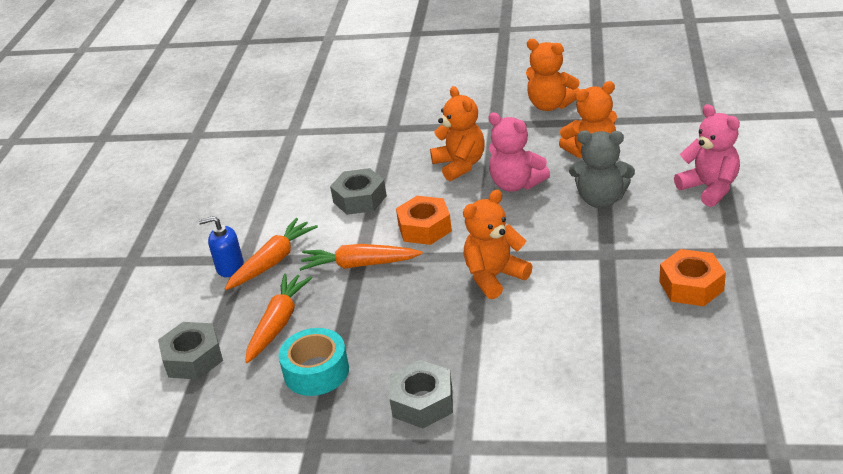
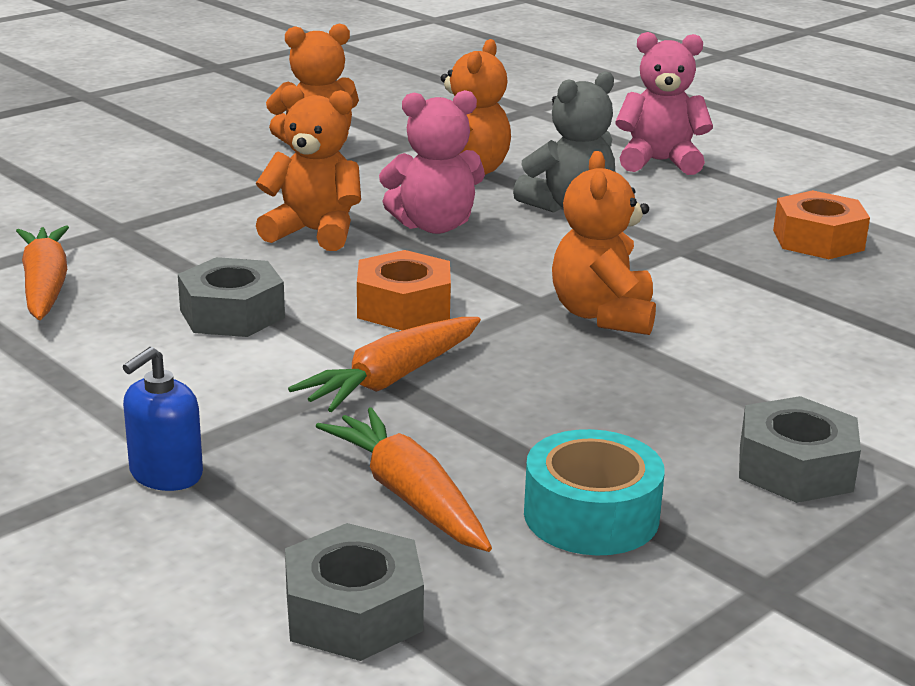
camera: 55 degrees left, 10 degrees down
(273, 261) = (235, 434): orange carrot -> orange carrot (45, 286)

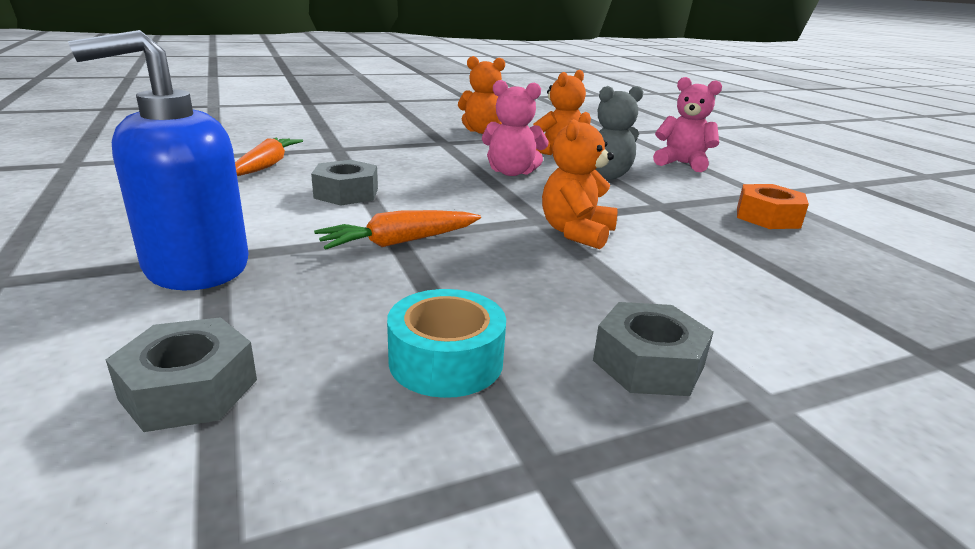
camera: 20 degrees right, 0 degrees up
(166, 474) = (196, 266): blue soap dispenser -> blue soap dispenser, size x2.17
(314, 232) = (438, 165): orange teddy bear -> none
(403, 307) = (450, 206): orange nut -> none
(409, 496) = (328, 314): orange carrot -> none

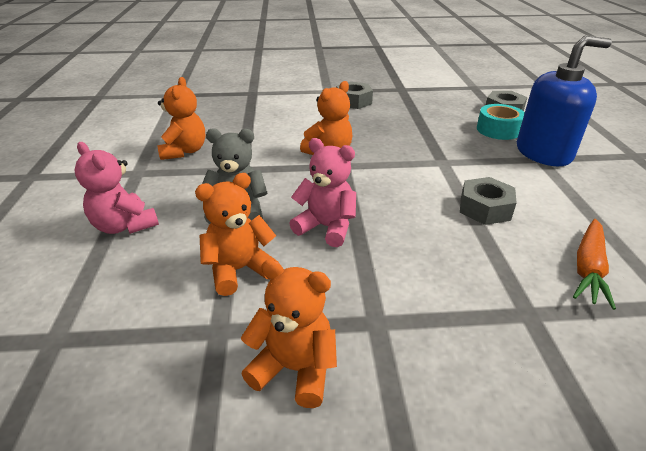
camera: 160 degrees left, 10 degrees up
(399, 242) = (439, 157): orange carrot -> none
(446, 360) = (422, 109): turquoise tape -> turquoise tape (498, 130)
(767, 217) = (184, 151): orange nut -> orange teddy bear

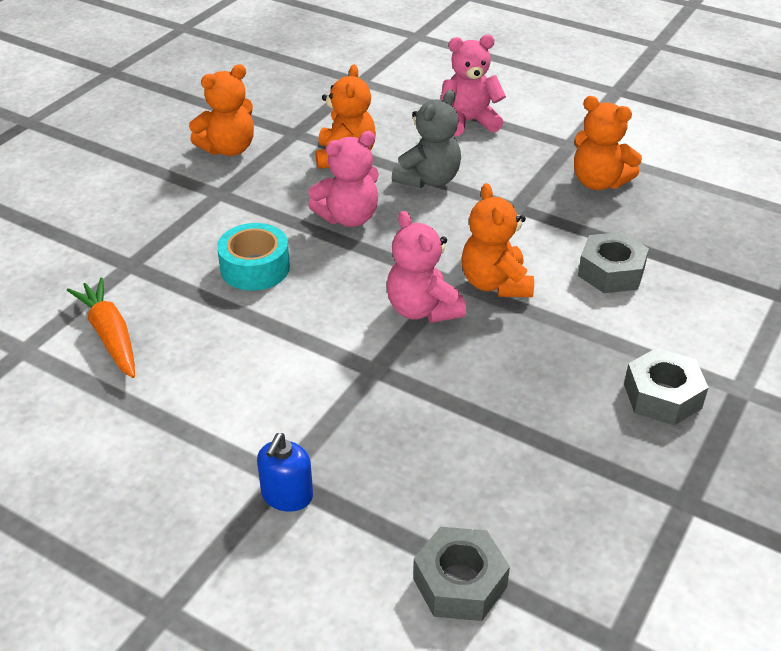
camera: 125 degrees right, 5 degrees up
(380, 165) = (422, 309): none -> pink teddy bear
(485, 208) = (255, 335): grey nut -> grey nut (611, 272)
(498, 130) = (400, 505): turquoise tape -> turquoise tape (255, 268)
(543, 153) = (287, 495): blue soap dispenser -> blue soap dispenser, size x0.46

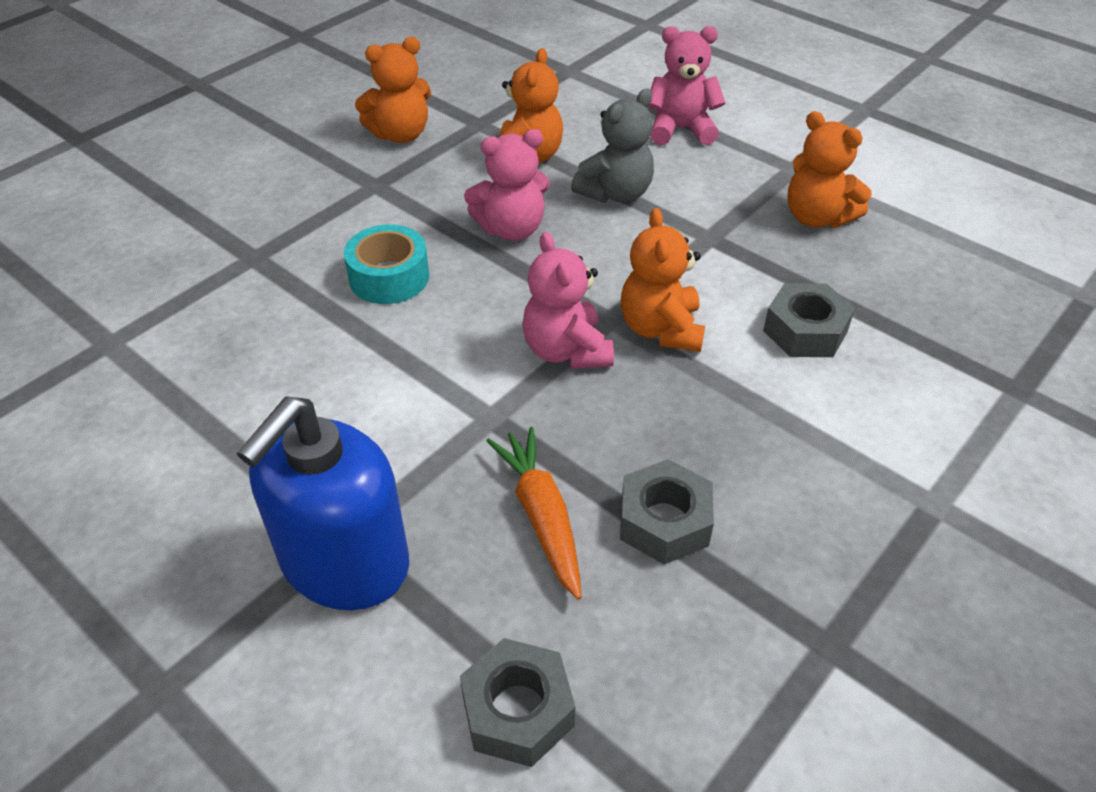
camera: 10 degrees right, 5 degrees up
(110, 335) = (206, 338): orange carrot -> orange carrot (541, 516)
(287, 495) = (344, 563): blue soap dispenser -> blue soap dispenser, size x2.17
(662, 396) = (831, 499): grey nut -> grey nut (664, 521)

